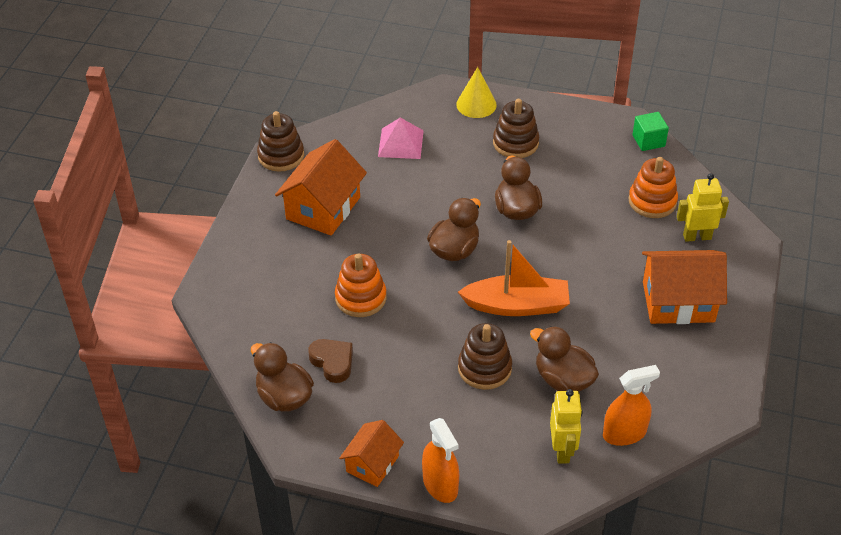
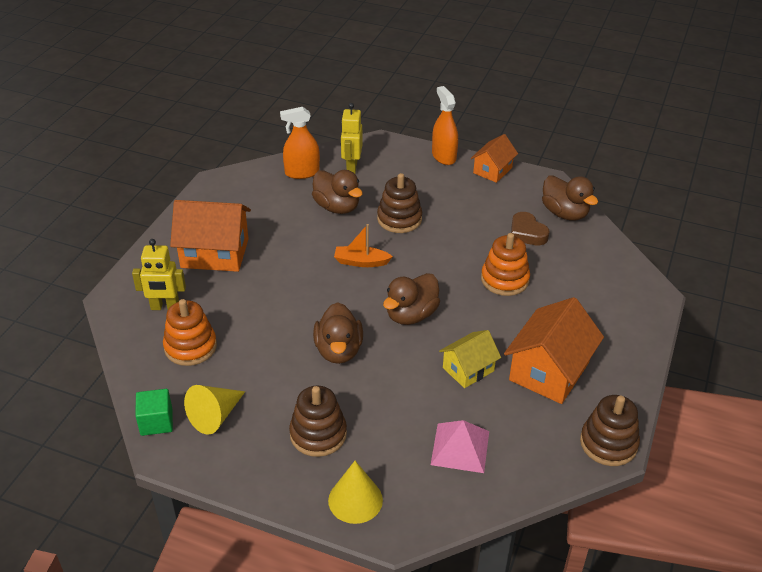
camera: 175 degrees left, 5 degrees down
(396, 203) = (468, 369): none -> yellow house
(517, 305) = (361, 262): orange boat -> orange boat, size x0.57
(603, 149) = (215, 416): none -> yellow cone

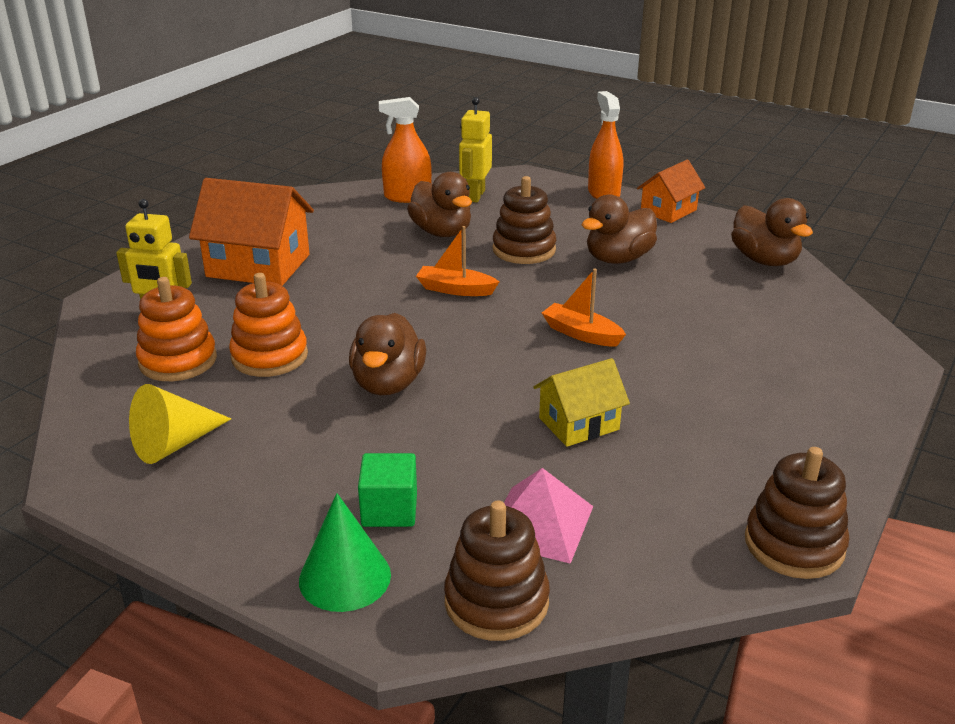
camera: 10 degrees right, 10 degrees down
(156, 422) = (86, 442): green cube -> green cube (389, 510)
(318, 434) = (319, 482): brown stacking toy -> brown stacking toy (496, 602)
(355, 500) = (345, 577): yellow cone -> green cone
(411, 315) = (509, 352): brown duck -> brown duck (618, 259)
(455, 293) = (581, 334): none -> orange boat
(504, 279) = (660, 324): orange stacking toy -> orange stacking toy (269, 356)
(527, 233) = (704, 277): brown heart -> none
(549, 371) = (708, 438): orange house -> none

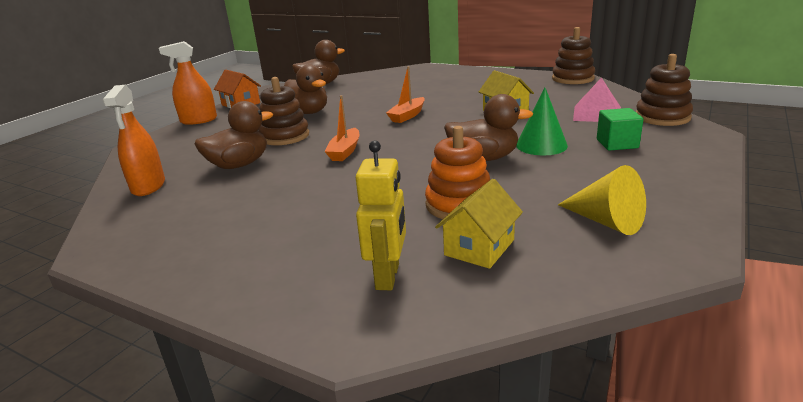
camera: 90 degrees left, 5 degrees down
(178, 361) = (479, 247): orange stacking toy -> yellow house
(258, 266) = (278, 240): orange house -> none
(345, 577) = (683, 147): green cone -> green cone (541, 145)
(475, 196) = (169, 159): yellow robot -> none

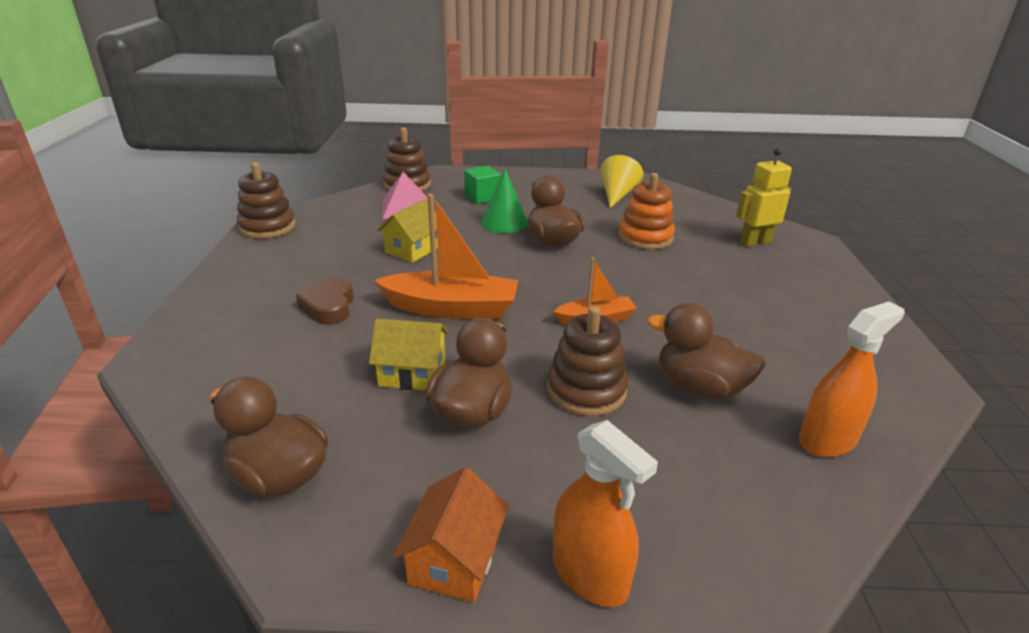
camera: 120 degrees left, 5 degrees up
(407, 116) = (451, 308): orange boat -> orange boat, size x1.74
(441, 91) = (329, 307): none -> brown heart
(479, 247) = (690, 223): yellow house -> yellow house (412, 373)

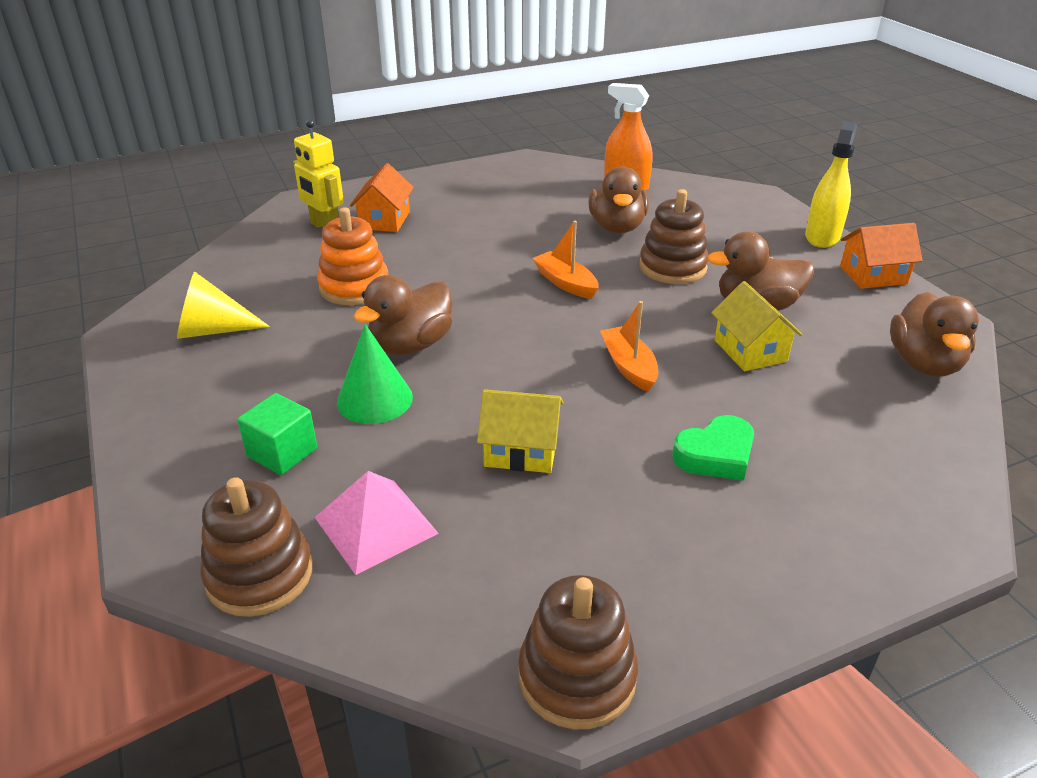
camera: 115 degrees left, 5 degrees up
(329, 307) = (715, 455): brown heart -> green heart
(451, 308) = (629, 366): orange boat -> orange boat, size x0.57
(590, 574) = (822, 237): orange spray bottle -> yellow spray bottle
(762, 267) = (384, 220): none -> orange house

